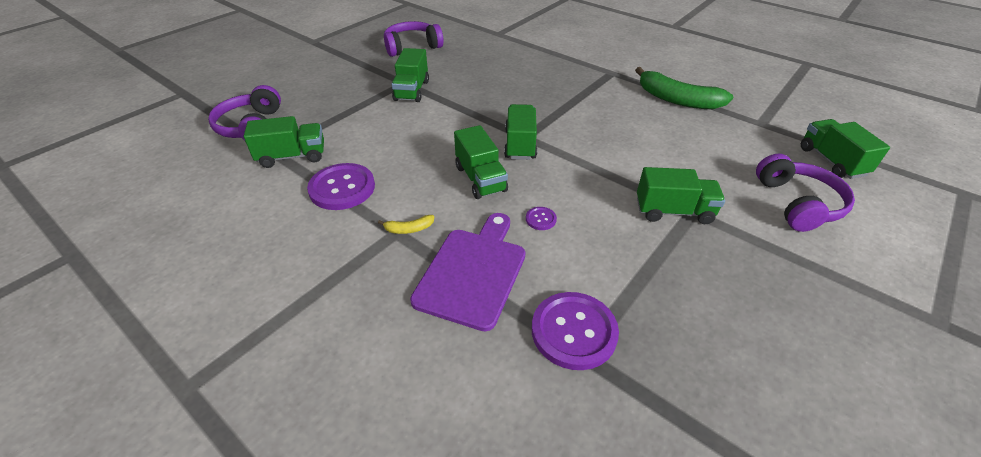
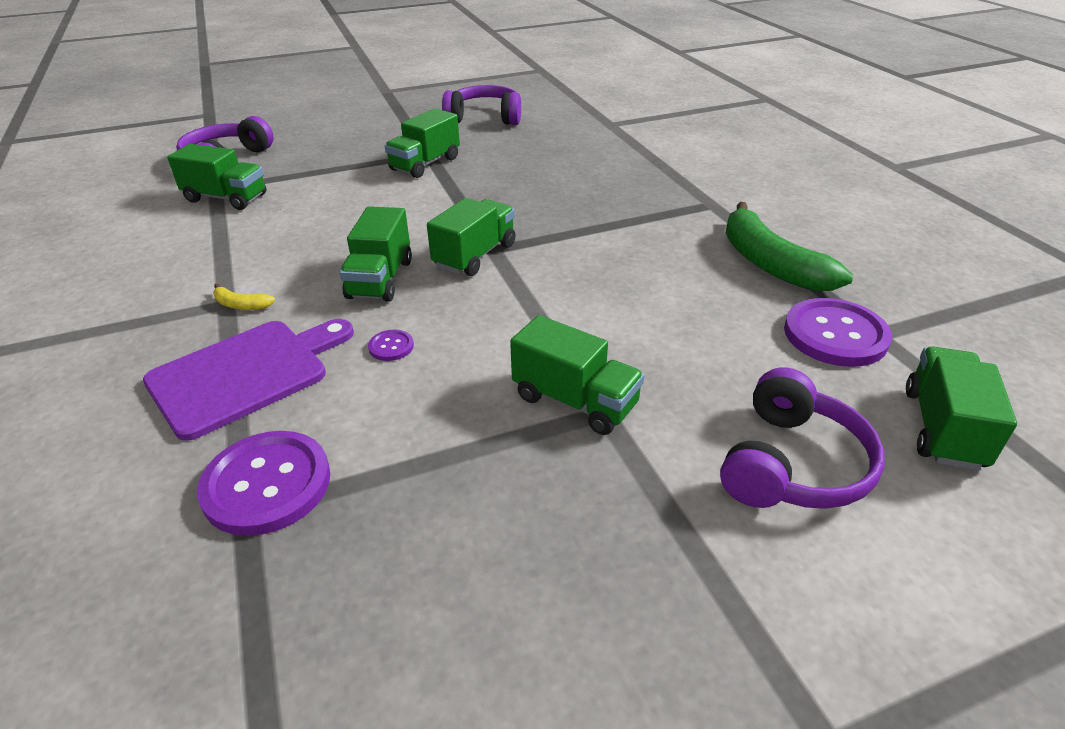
camera: 30 degrees right, 5 degrees down
(342, 188) = (231, 243): purple button -> purple button (835, 335)

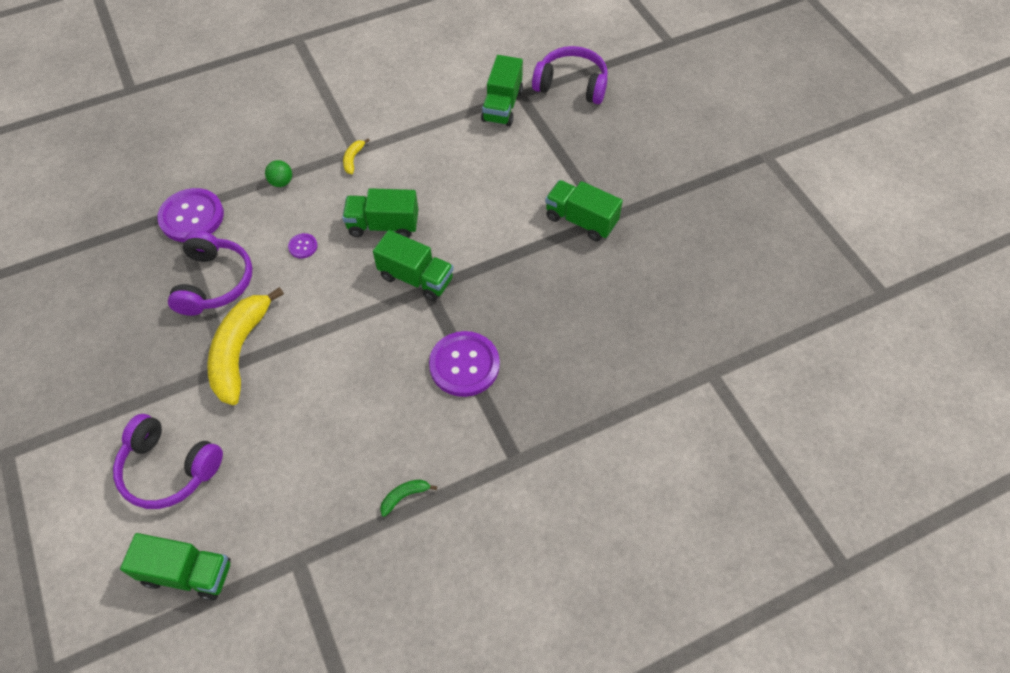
camera: 85 degrees right, 20 degrees up
(245, 374) = (281, 182): purple cutting board -> green ball
(485, 118) = (705, 253): purple headphones -> purple headphones (214, 282)
(575, 401) = (239, 351): green truck -> yellow banana
(769, 263) = (404, 496): green banana -> green banana, size x0.41
(835, 335) = (297, 527): purple button -> purple button (464, 365)

